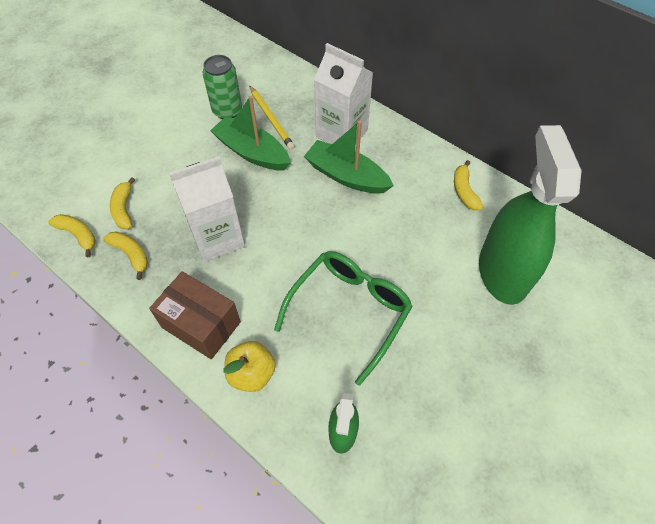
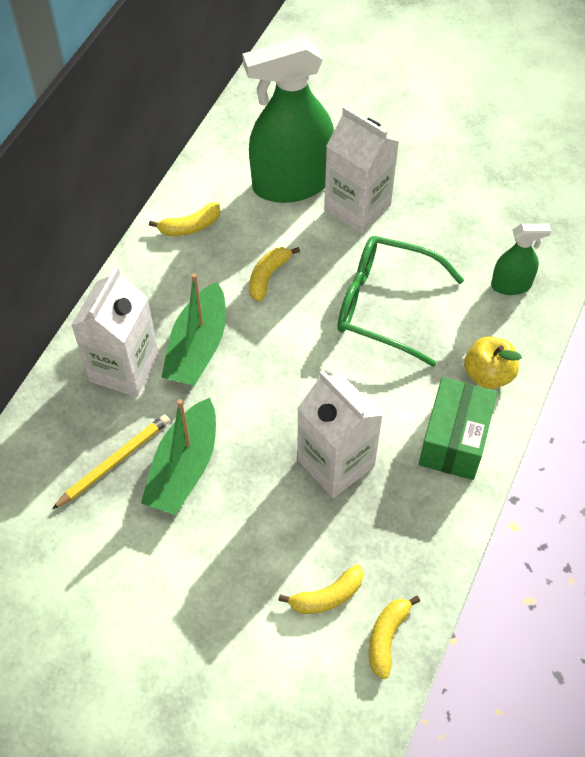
camera: 105 degrees left, 0 degrees up
(131, 254) = (393, 555): yellow banana -> yellow banana (268, 276)
(201, 324) = (454, 440): brown box -> green box
(227, 111) = (109, 527): green can -> none
(466, 319) = (357, 207): none -> white carton

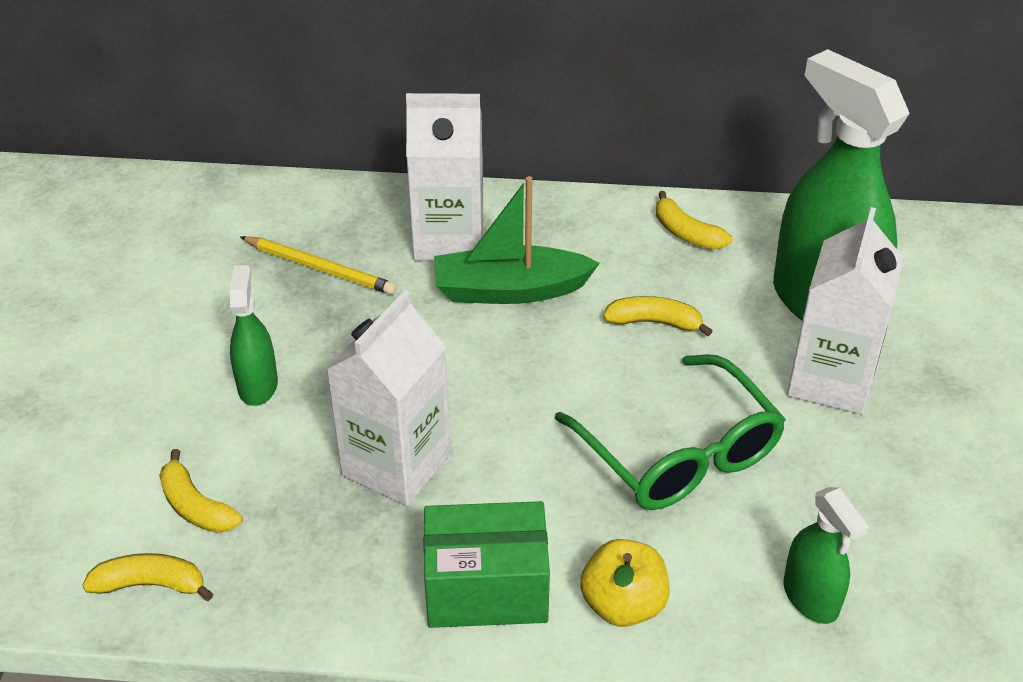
camera: 70 degrees right, 15 degrees down
(184, 467) = (334, 326): green boat -> none
(224, 532) = (258, 385): none -> green spray bottle
(385, 305) = (679, 453): green glasses -> green glasses turned 150 degrees clockwise

